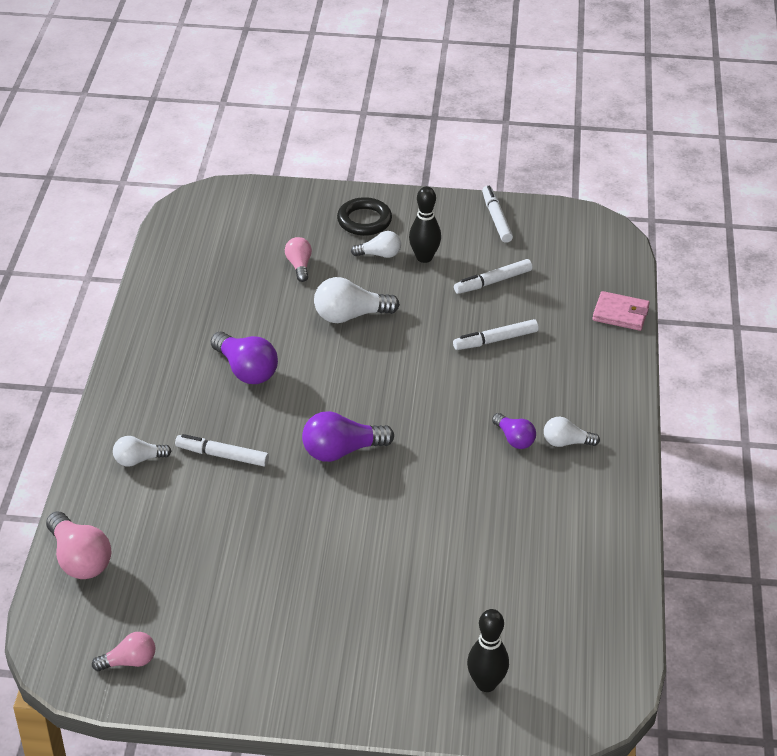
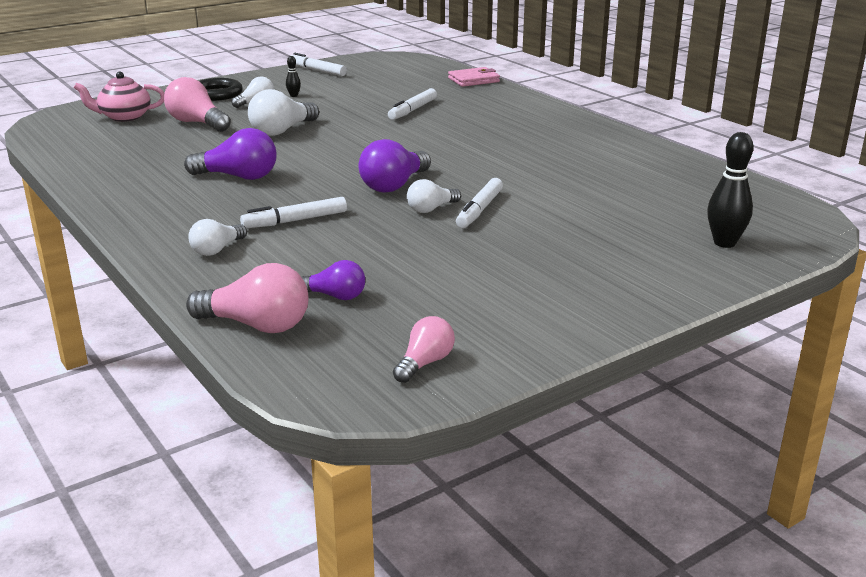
camera: 40 degrees left, 15 degrees down
(256, 224) = (124, 117): none -> pink teapot
(299, 266) = (197, 123): pink light bulb -> pink light bulb, size x1.64
(424, 257) = (293, 95): black bowling pin -> black bowling pin, size x0.50
(493, 282) = (364, 91): white marker -> white marker (479, 210)
(514, 439) = (509, 140): purple light bulb -> purple light bulb (334, 296)
(566, 442) = (545, 131): white light bulb -> white light bulb (431, 209)

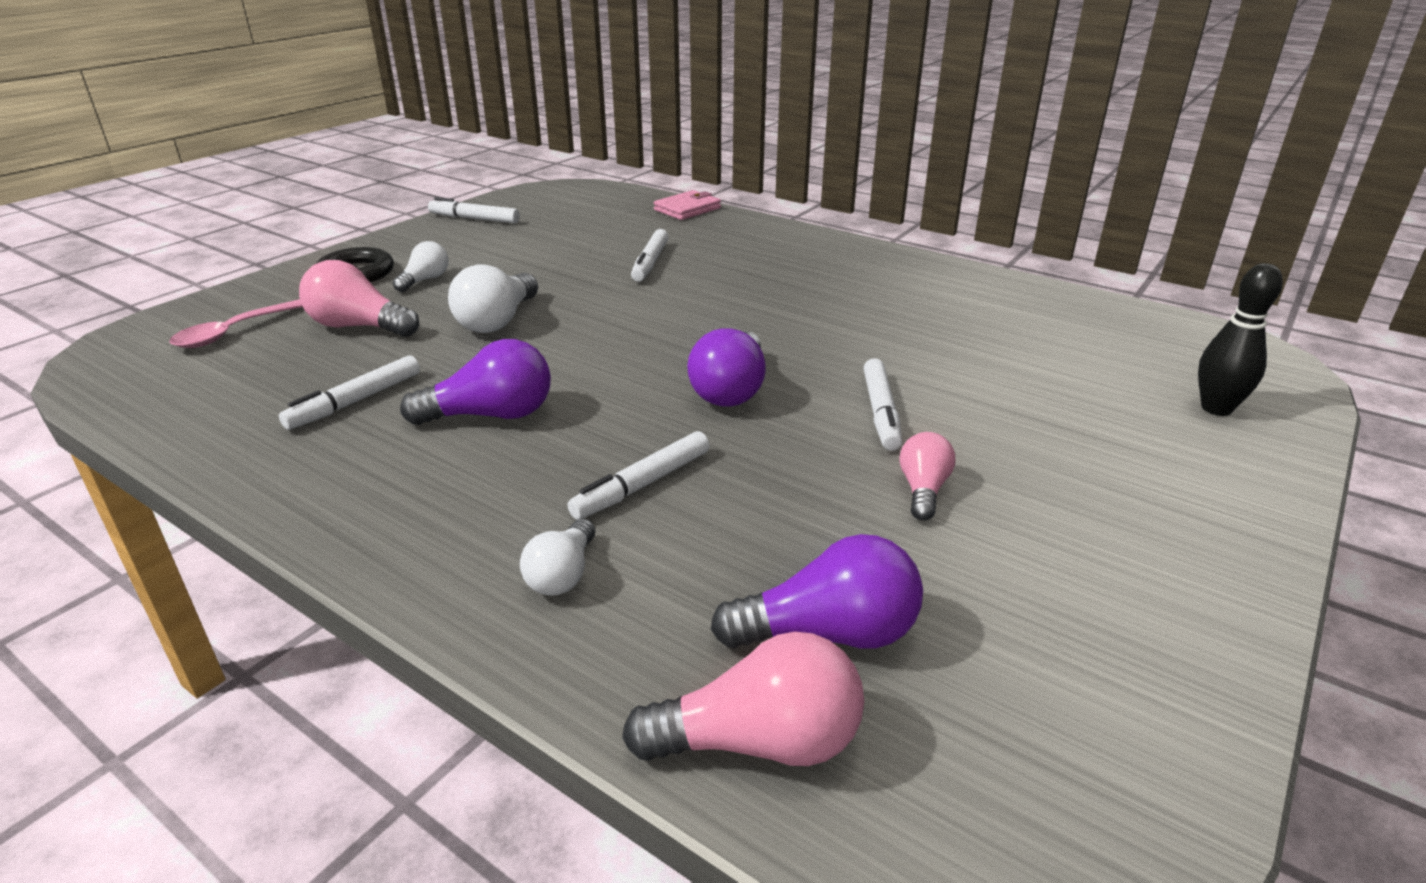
camera: 20 degrees left, 5 degrees up
(124, 117) = (233, 332): pink teapot -> pink spoon
(168, 159) = (355, 401): none -> white marker
(293, 95) = (471, 261): black bowling pin -> none
(334, 296) = (828, 633): purple light bulb -> purple light bulb, size x1.64
(425, 363) = (1094, 754): pink light bulb -> pink light bulb (923, 490)
(431, 209) = (816, 423): white light bulb -> none

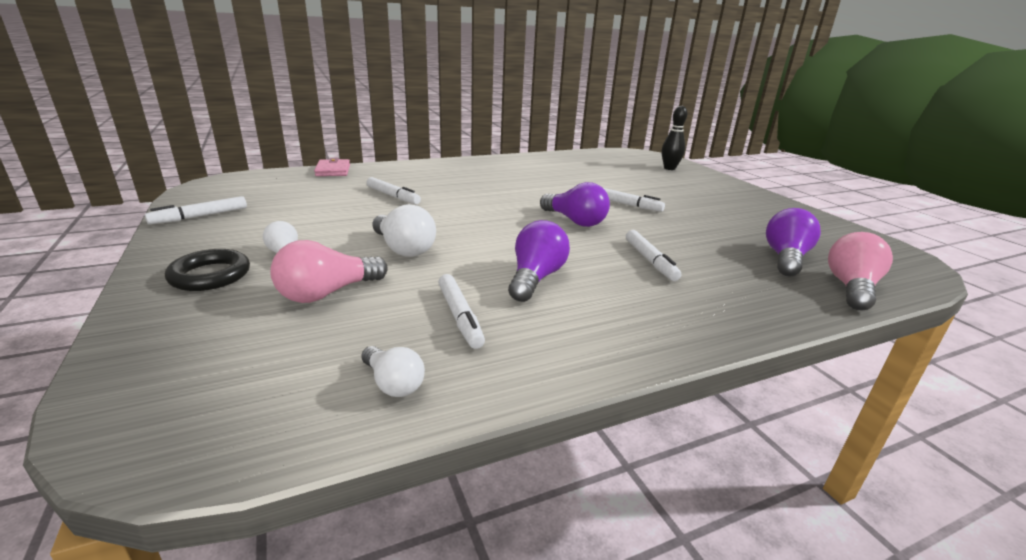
camera: 60 degrees left, 5 degrees down
(233, 332) = (231, 351): pink spoon -> none
(562, 575) = (721, 297): white light bulb -> white light bulb (393, 383)
(923, 490) = (693, 217): pink light bulb -> none

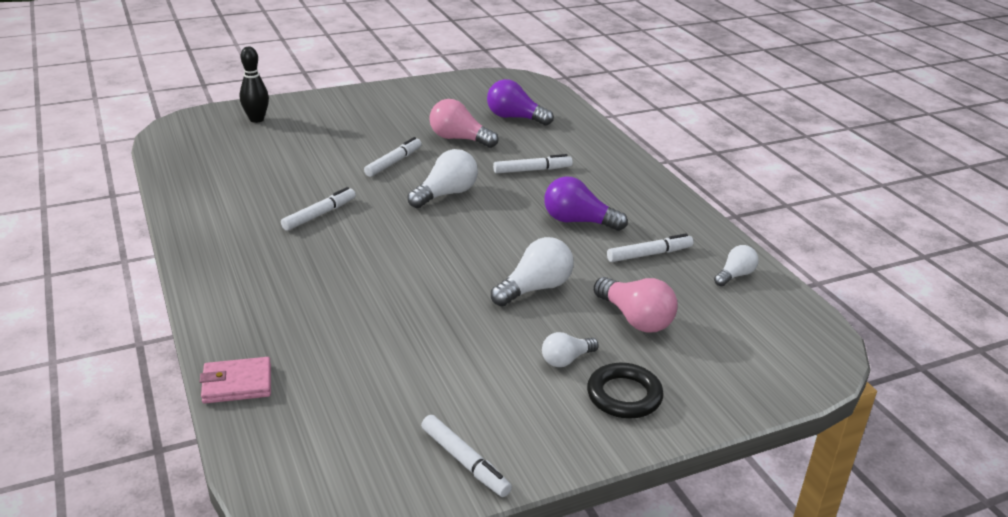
camera: 90 degrees left, 5 degrees up
(393, 196) = (371, 311): white marker -> white marker (319, 215)
(575, 221) = (446, 194): purple light bulb -> white light bulb
(851, 288) = (559, 109): pink light bulb -> pink light bulb (459, 139)

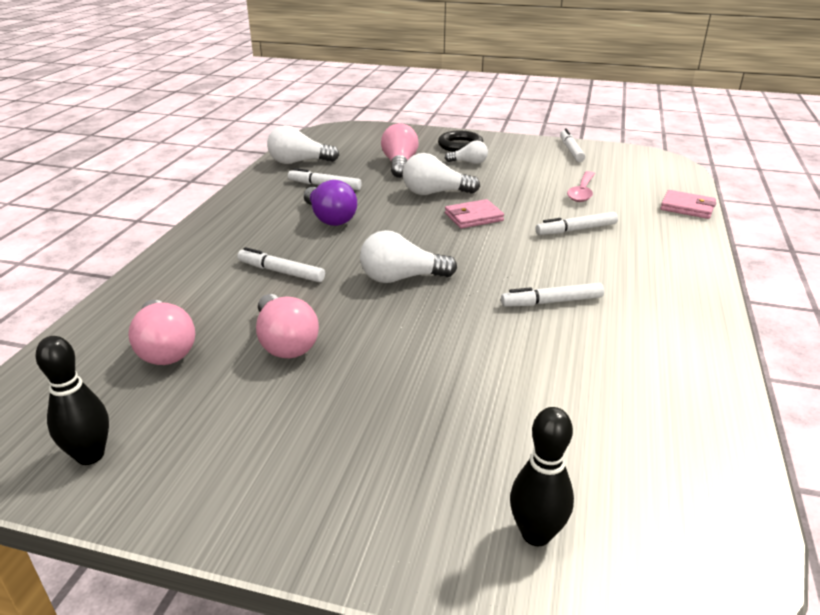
camera: 140 degrees left, 0 degrees up
(380, 359) = (582, 192): none -> pink spoon
(393, 162) = (407, 338): white marker -> white marker (576, 230)
(459, 271) = (473, 217): none -> pink wallet
(468, 85) = (90, 455): none -> black bowling pin
(515, 118) = (165, 349): purple light bulb -> pink light bulb
(735, 275) = (299, 162): white light bulb -> white light bulb, size x1.64

